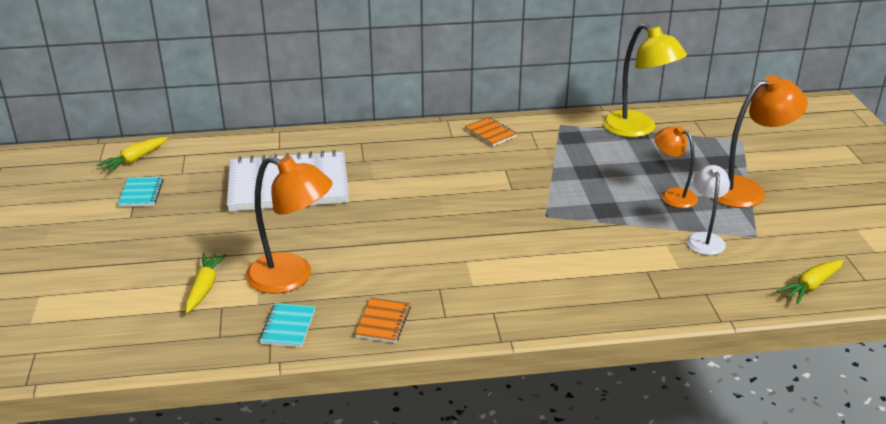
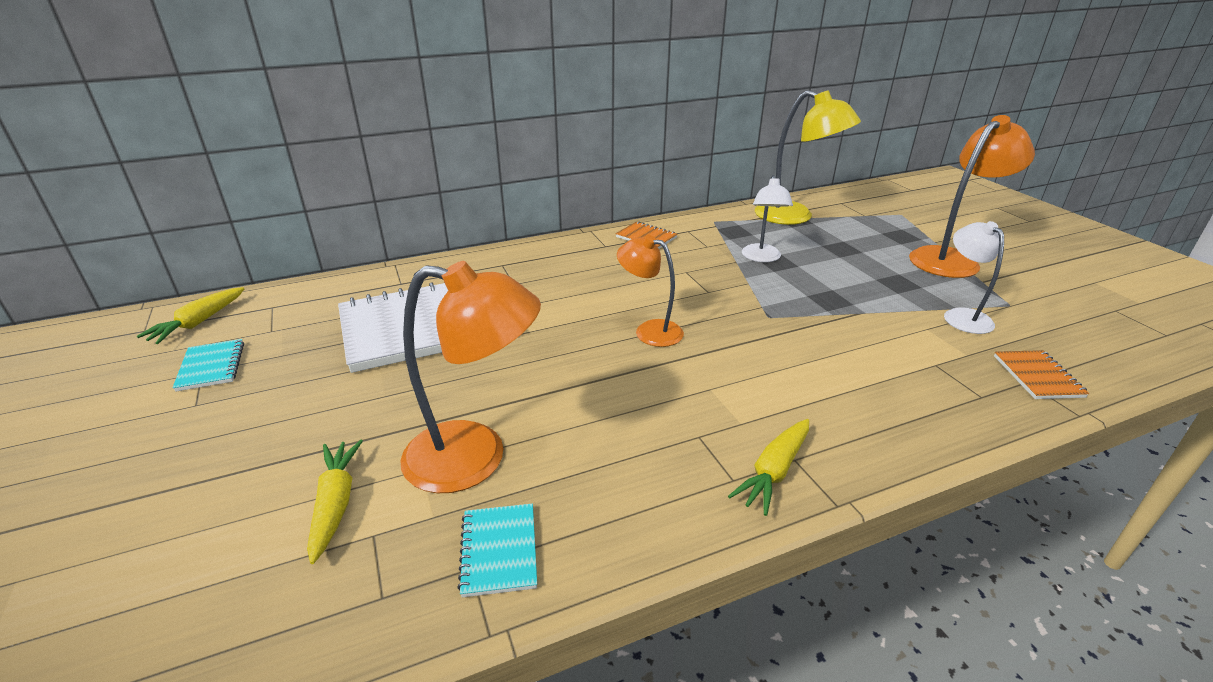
camera: 15 degrees left, 0 degrees up
(383, 322) = (648, 508): orange notebook -> orange notebook (1038, 376)
(577, 165) = (762, 258): none -> white lamp
(672, 195) = (885, 274): orange lamp -> orange lamp (649, 330)
(810, 286) = (1125, 352): yellow carrot -> yellow carrot (773, 472)

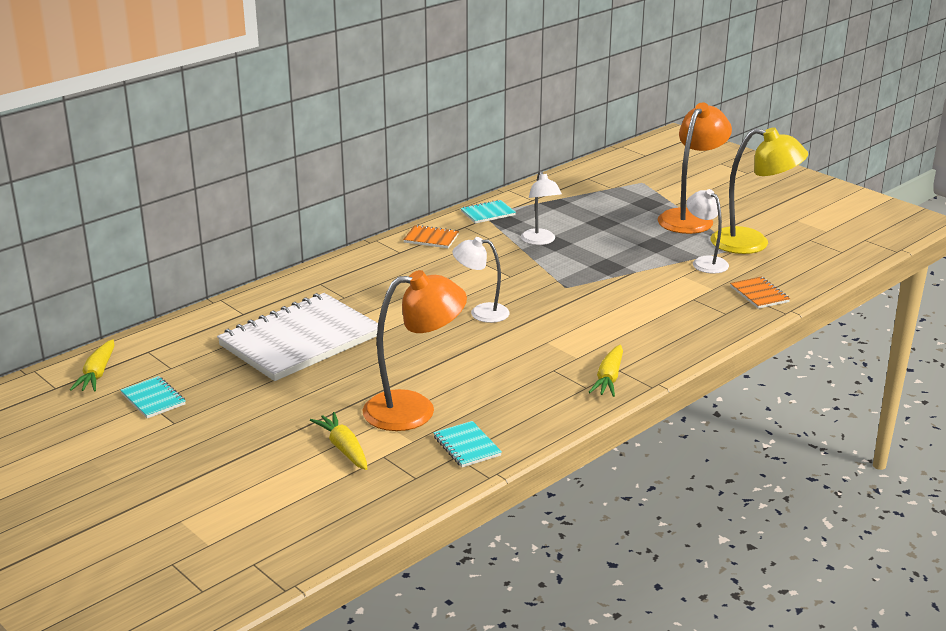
camera: 20 degrees left, 5 degrees down
(649, 330) = (481, 312): orange lamp -> white lamp
(719, 221) = (487, 213): none -> turquoise notebook
(795, 217) = (552, 198): yellow lamp -> yellow lamp (752, 243)

